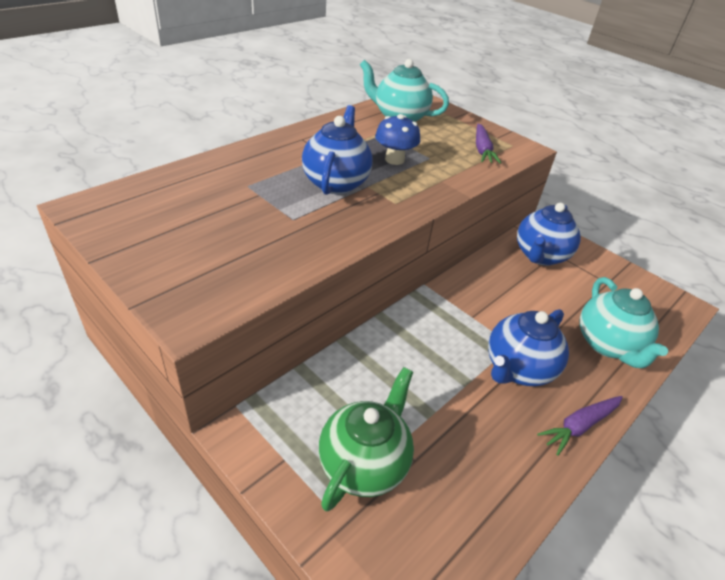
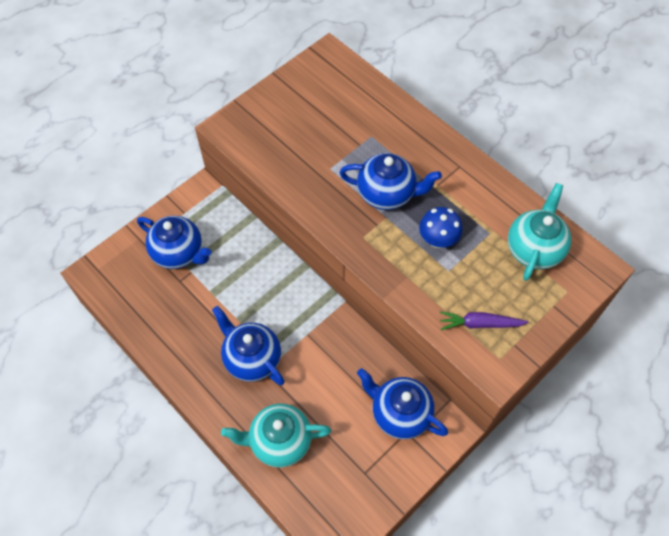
camera: 95 degrees right, 20 degrees up
(364, 464) = (179, 253): green teapot -> blue teapot
(579, 426) = (199, 391): purple carrot -> none

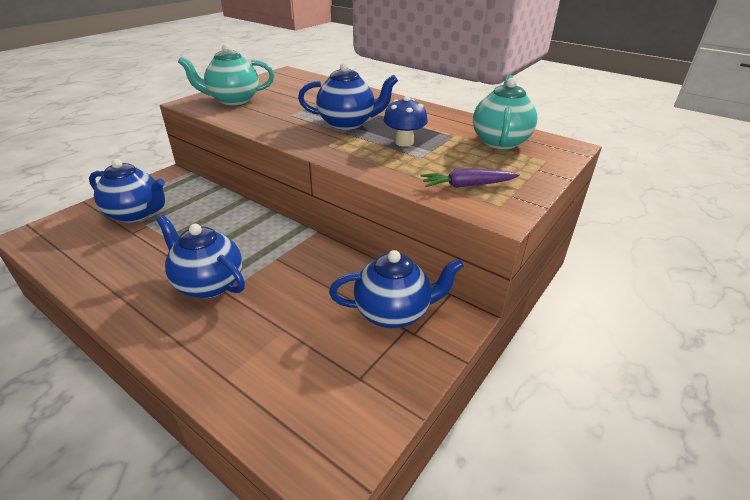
camera: 10 degrees left, 25 degrees down
(279, 441) = (239, 358): turquoise teapot -> turquoise teapot (233, 100)
(399, 413) = (393, 313): blue teapot -> blue teapot turned 150 degrees clockwise

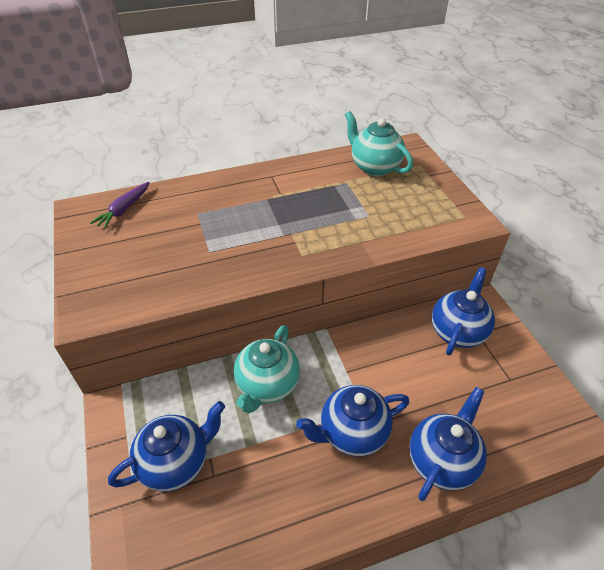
camera: 55 degrees left, 10 degrees up
(233, 100) = (119, 278): turquoise teapot -> turquoise teapot (267, 385)
(347, 123) = (267, 225): blue teapot -> blue teapot (442, 461)
(404, 142) = (335, 211): blue mushroom -> none
(467, 185) = (428, 216): purple carrot -> purple carrot (124, 210)

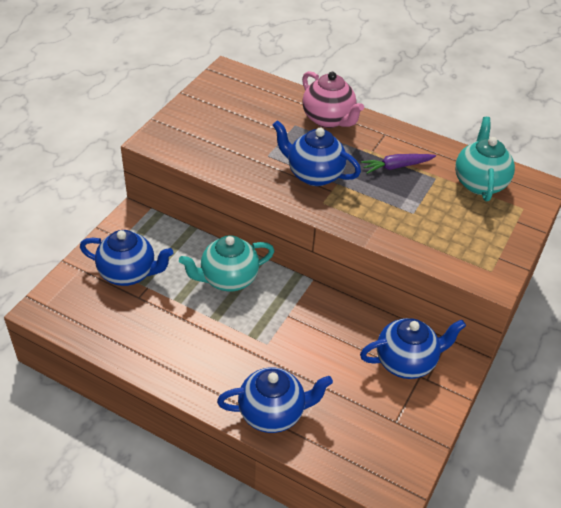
camera: 45 degrees right, 0 degrees up
(124, 210) = (253, 90): purple carrot -> purple carrot (396, 166)
(217, 192) = (328, 119): none -> pink teapot
(352, 433) = (241, 348): blue teapot -> blue teapot (314, 174)

